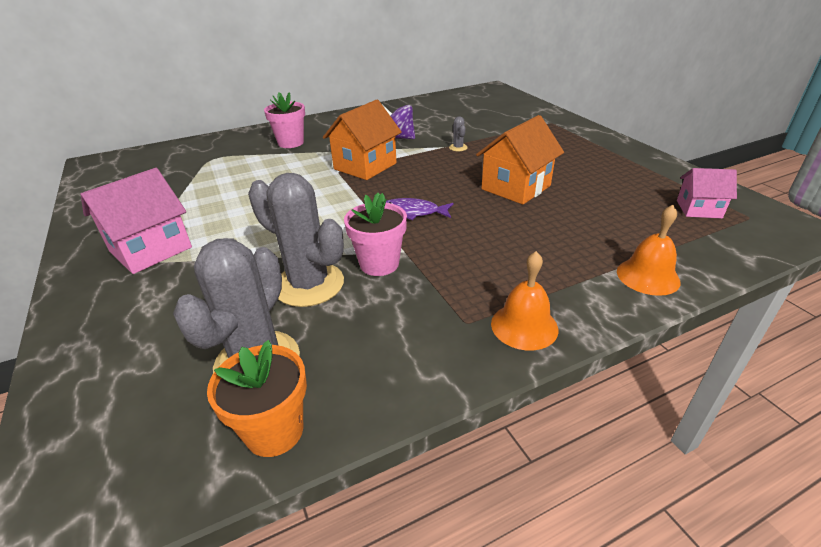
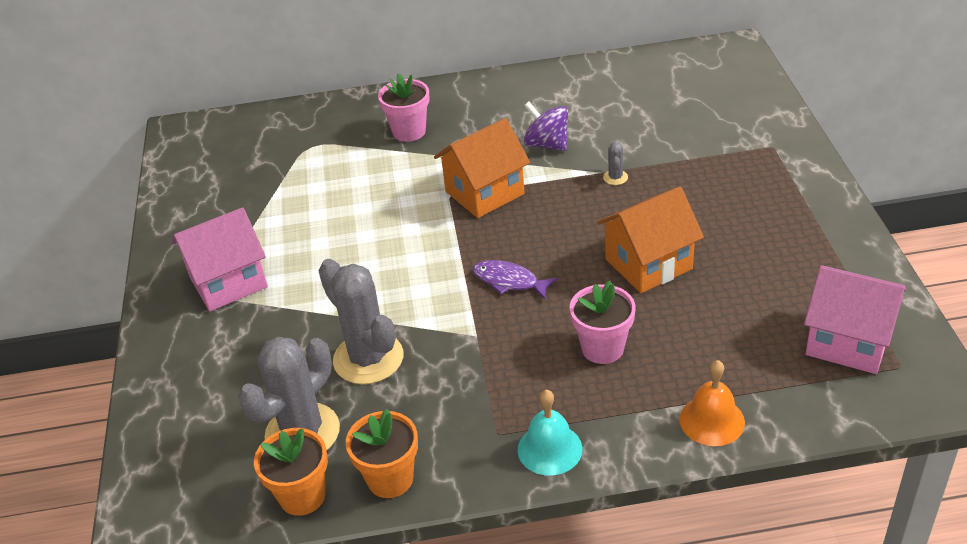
camera: 20 degrees right, 5 degrees up
(374, 389) = (390, 479): none -> orange flower pot
(379, 264) = (444, 347): pink flower pot -> pink flower pot (602, 348)
(524, 326) = (549, 449): orange bell -> turquoise bell
(698, 209) = (848, 342): pink house -> pink house, size x1.65

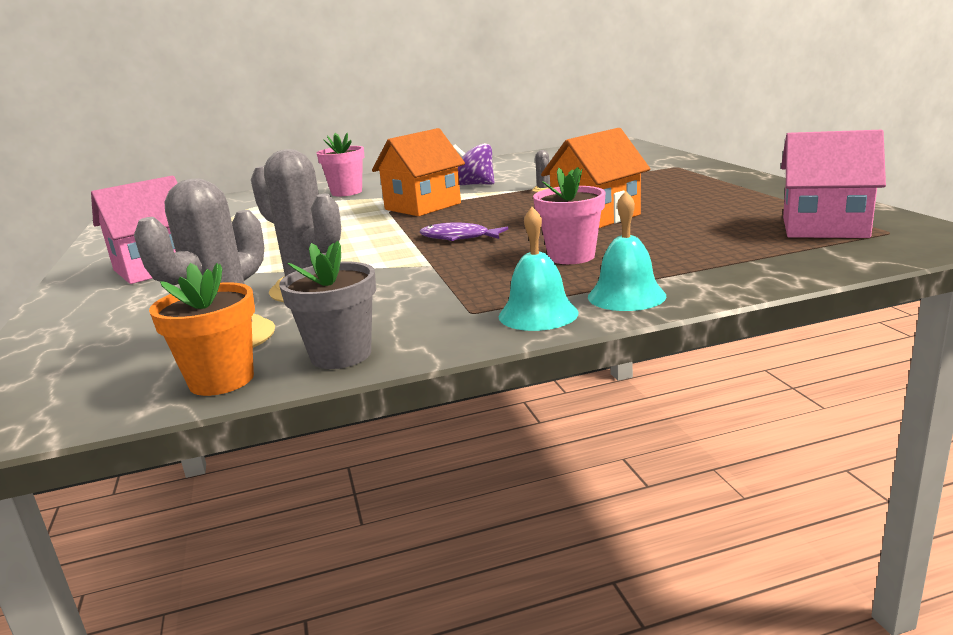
camera: 10 degrees left, 20 degrees down
(390, 479) = (341, 355): orange flower pot -> grey flower pot
(627, 434) = (626, 296): none -> turquoise bell
(712, 420) = (717, 278): orange bell -> none

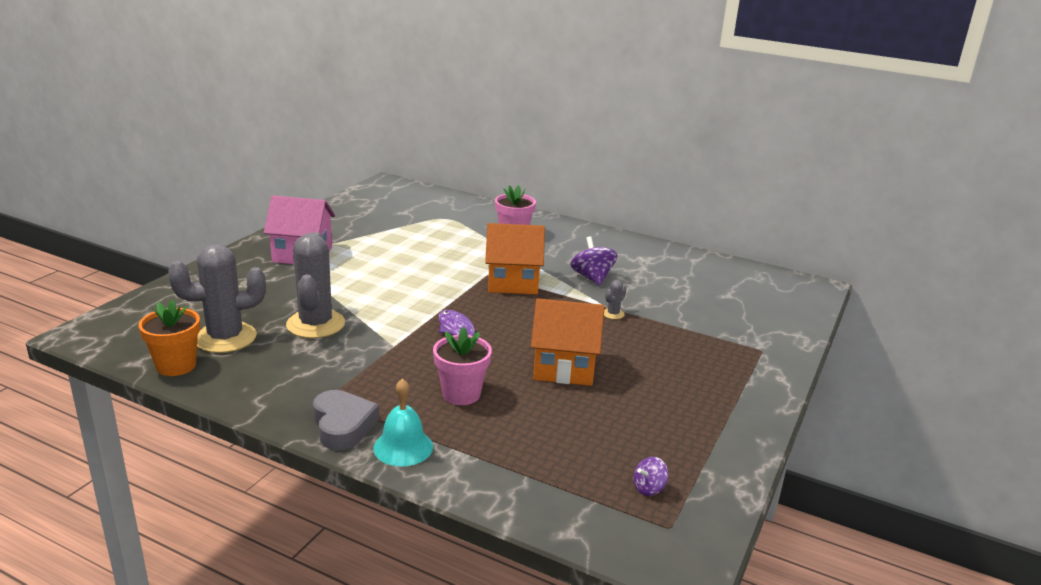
camera: 40 degrees right, 5 degrees up
(341, 355) = (231, 385): grey flower pot -> none
(538, 314) = (343, 425): turquoise bell -> grey heart
(824, 227) = (648, 488): pink house -> purple spinning top

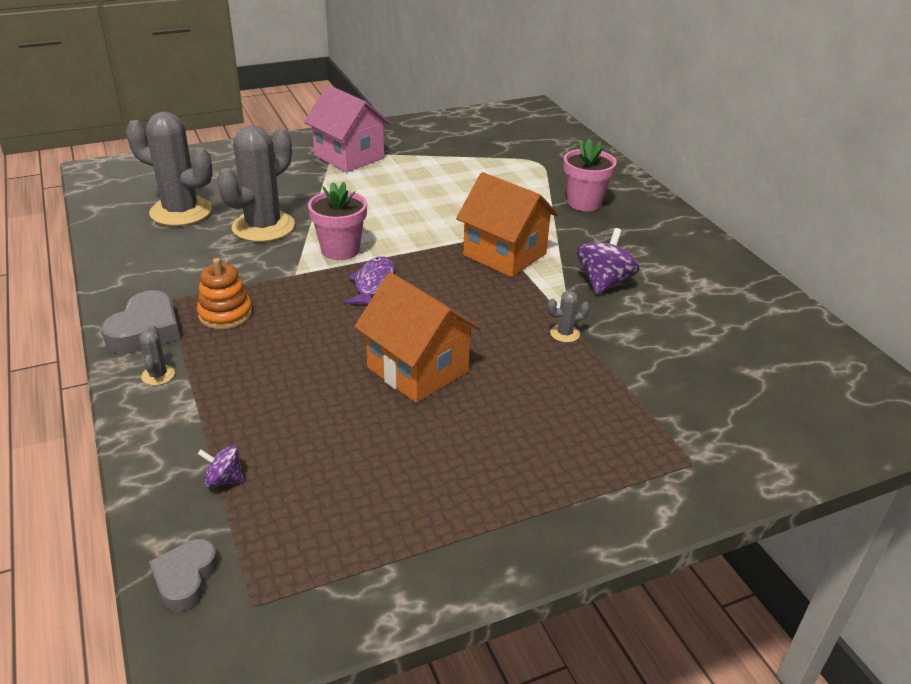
camera: 40 degrees right, 10 degrees up
(176, 366) = (115, 221): orange flower pot -> none
(386, 390) = (225, 314): none -> orange stacking toy
(403, 447) = (158, 375): turquoise bell -> grey cactus
(461, 394) = (280, 349): pink flower pot -> pink flower pot (340, 250)
(614, 538) = (185, 578): none -> grey heart
(648, 488) = (299, 548): purple spinning top -> purple spinning top (224, 479)

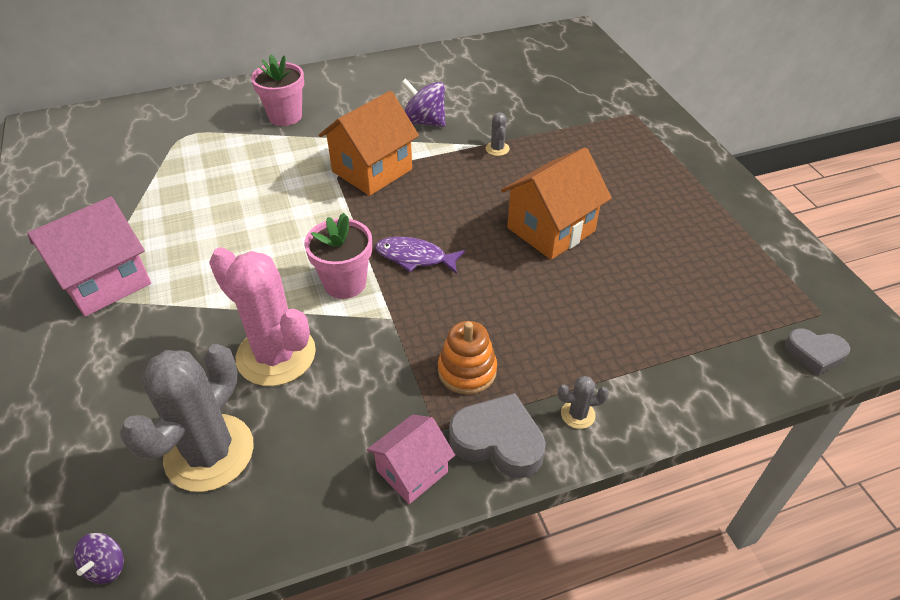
camera: 85 degrees left, 10 degrees up
(133, 290) = (412, 471): none -> pink house
(224, 479) = (709, 343): purple spinning top -> purple spinning top (106, 566)
(263, 227) = (276, 355): grey cactus -> pink cactus

